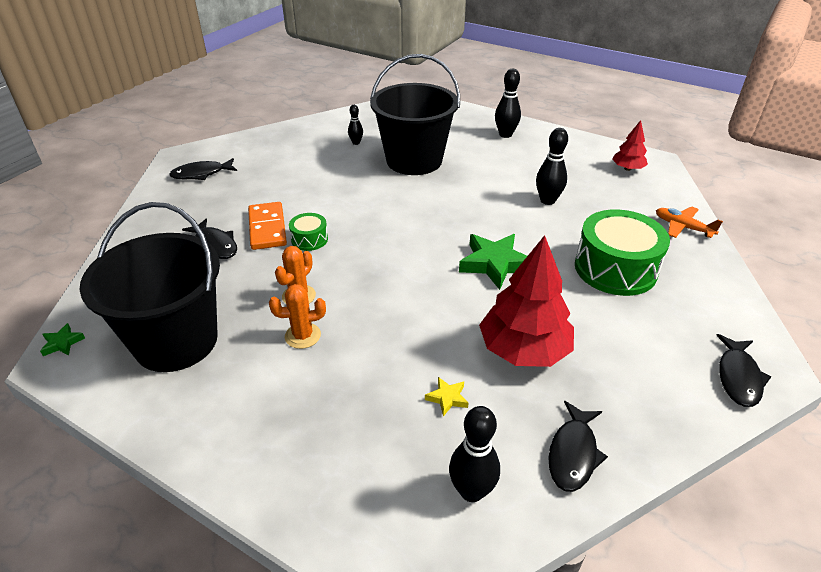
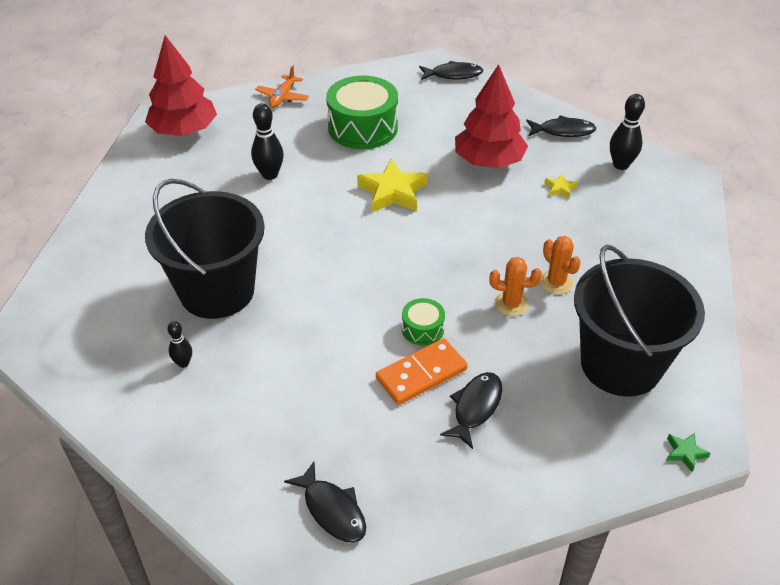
camera: 110 degrees left, 5 degrees up
(494, 264) = (392, 192): green star -> yellow star
(505, 134) = (124, 226): black bowling pin -> none
(627, 168) = (184, 131): red tree -> red tree, size x1.89

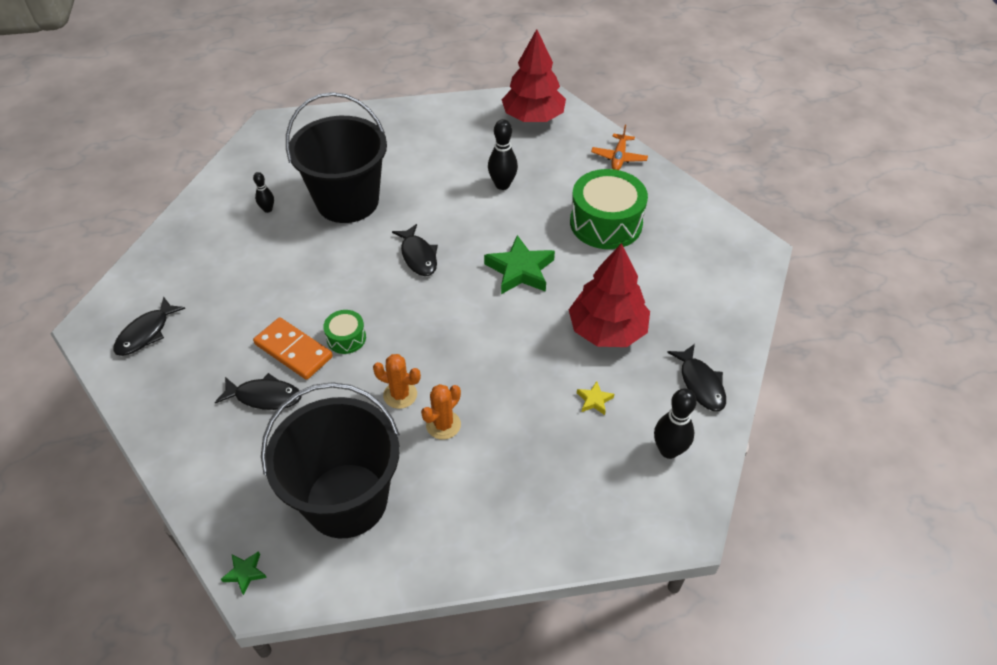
camera: 70 degrees right, 5 degrees up
(283, 97) = (619, 158): orange plane -> orange plane turned 75 degrees counterclockwise
(392, 192) = (520, 270): yellow star -> green star
(453, 75) = (743, 266): black fish -> black fish (418, 256)
(511, 304) = (400, 395): orange cactus -> orange cactus turned 60 degrees counterclockwise

